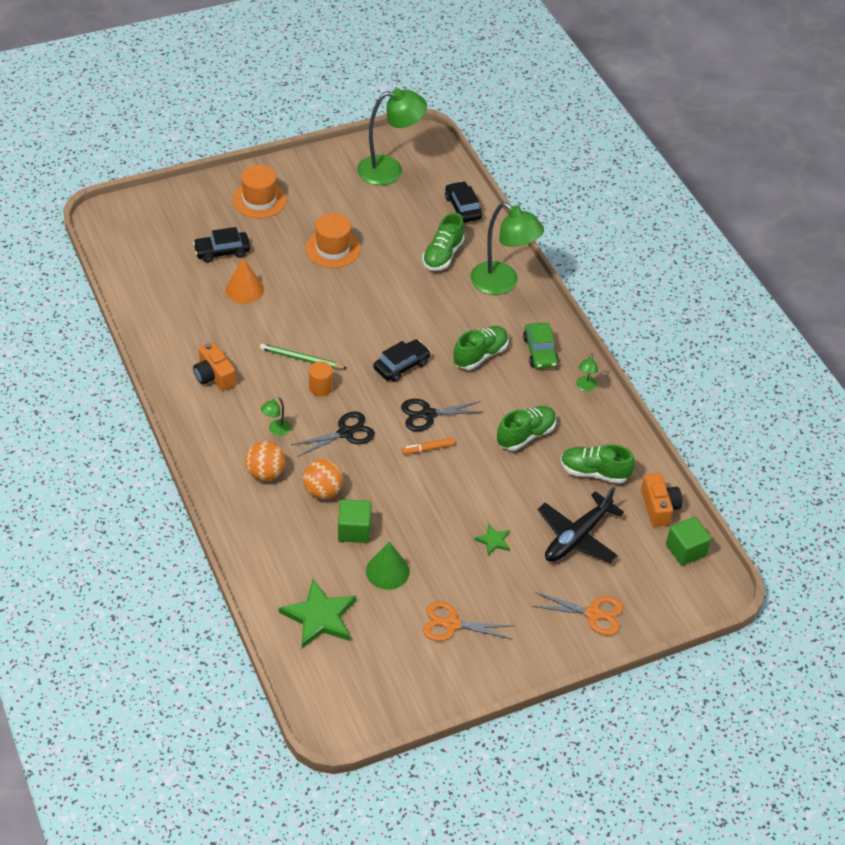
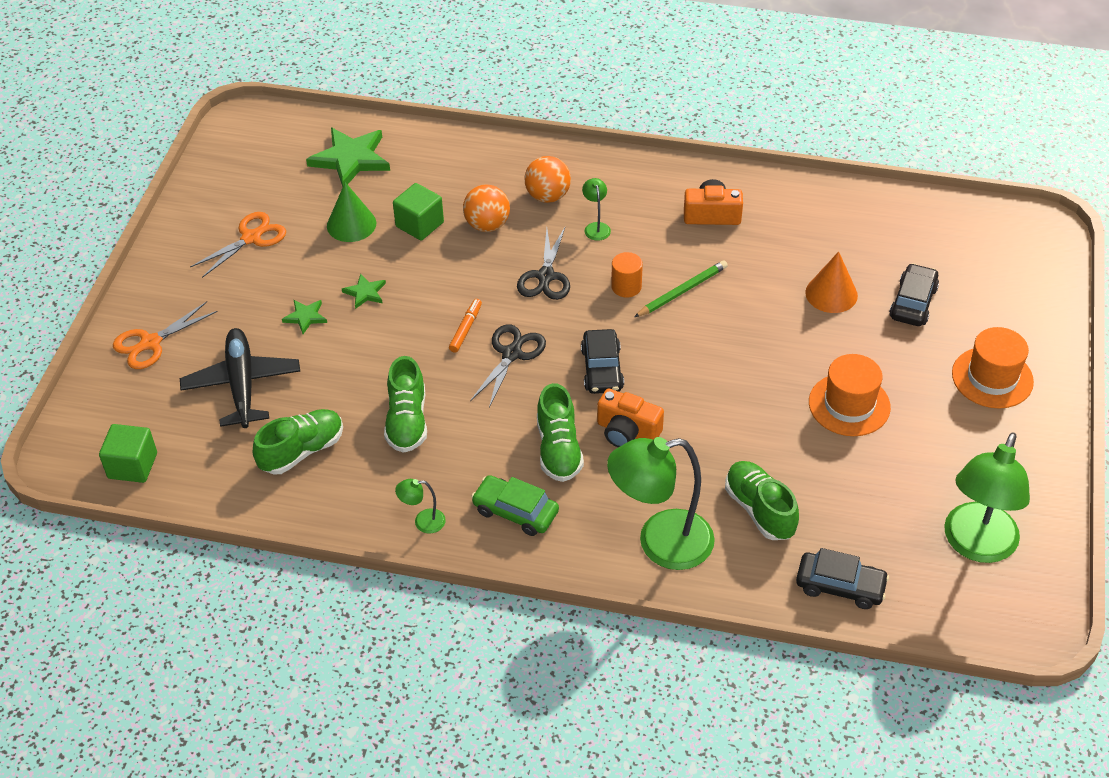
camera: 130 degrees right, 0 degrees up
(444, 521) = (365, 292): none -> green star
(585, 387) = (423, 522): green lamp -> green lamp turned 60 degrees counterclockwise
(659, 507) = (203, 479): orange camera -> orange camera (627, 431)

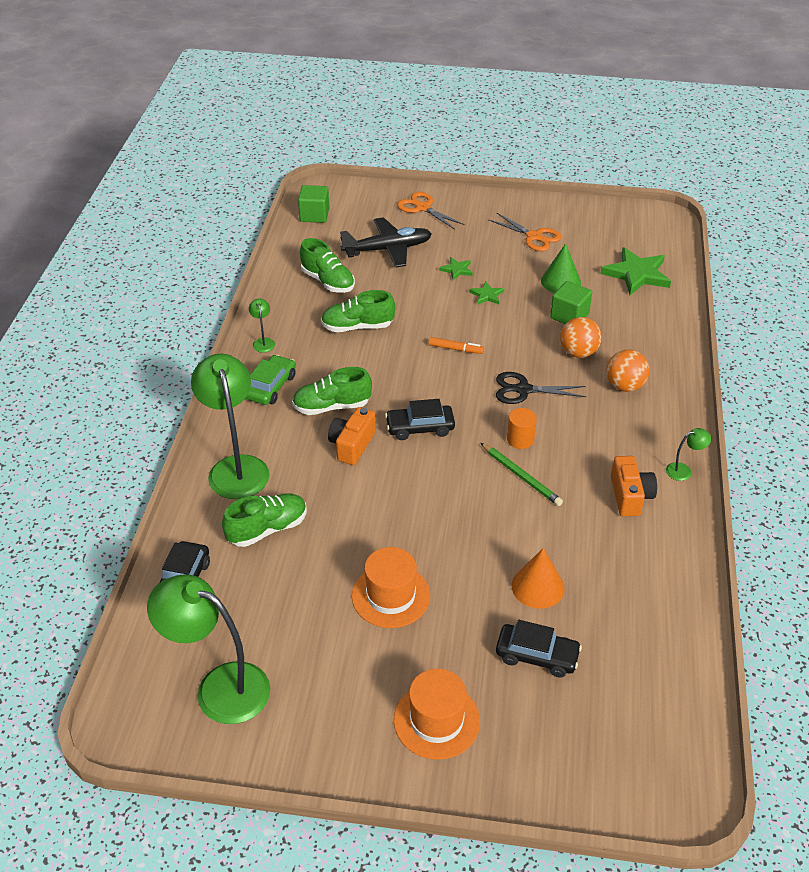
camera: 85 degrees right, 5 degrees down
(511, 354) = (431, 375): black scissors -> none
(596, 227) = (592, 418): green lamp -> green lamp (683, 470)

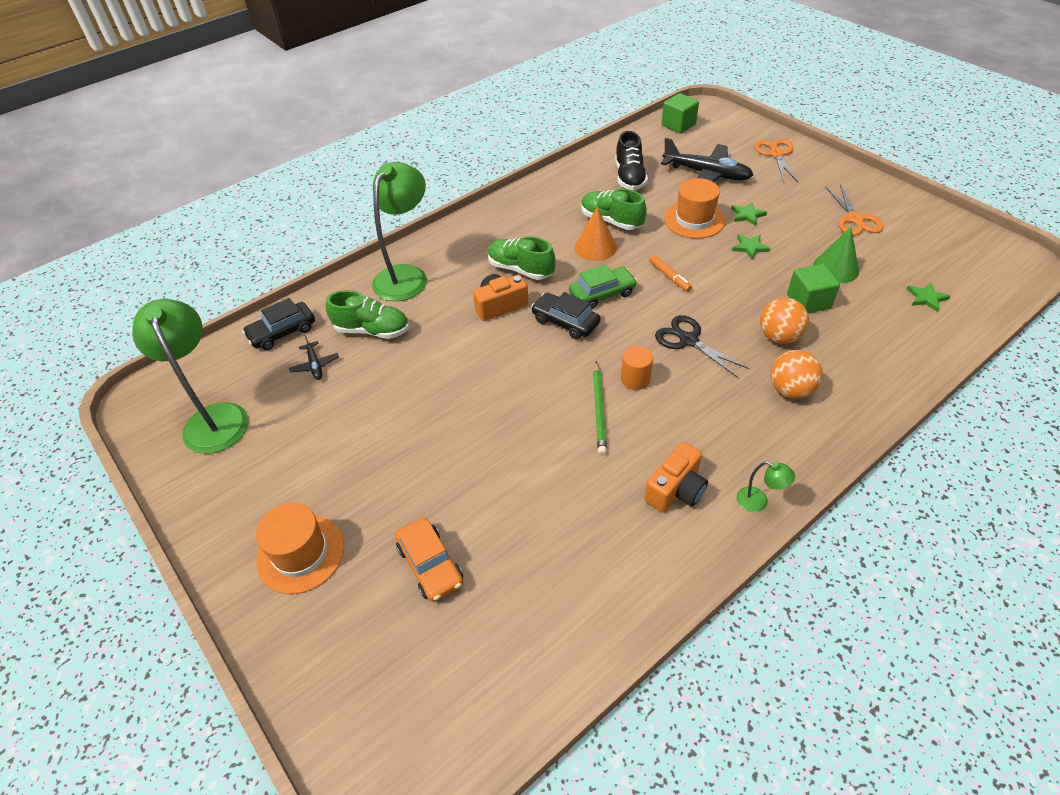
camera: 45 degrees right, 5 degrees up
(254, 587) = (315, 365): none -> black plane
(263, 342) = (530, 198): green lamp -> none
(270, 387) = (496, 232): green car -> green car (602, 294)
(328, 281) = (629, 177): green shoe -> black shoe
(391, 596) = (388, 434): orange hat -> orange hat (694, 220)
(537, 587) = (501, 509): orange cone -> orange cone (595, 247)
(537, 656) = (430, 565): black car -> orange car
(636, 274) = (926, 298): green star -> green star, size x0.49

